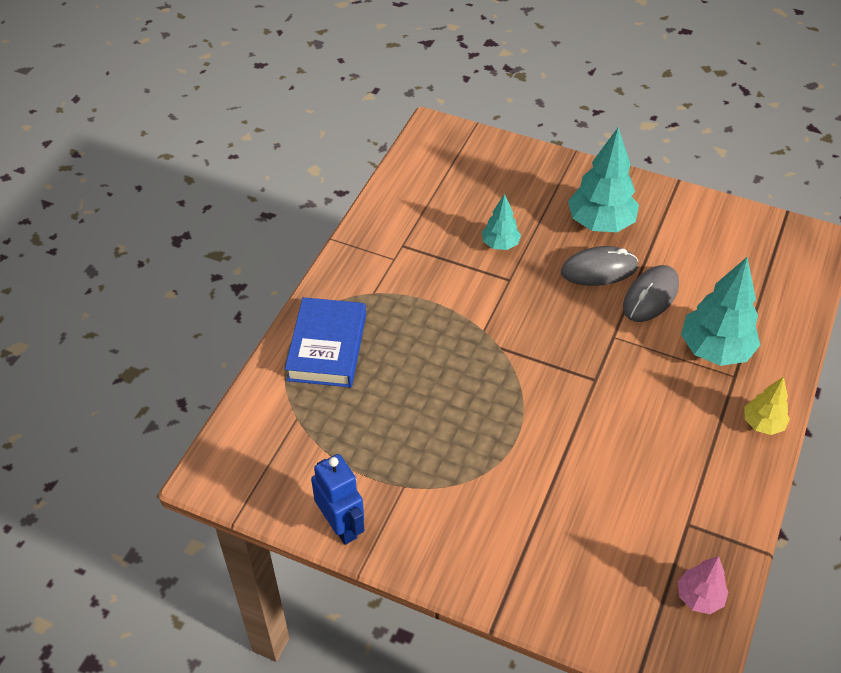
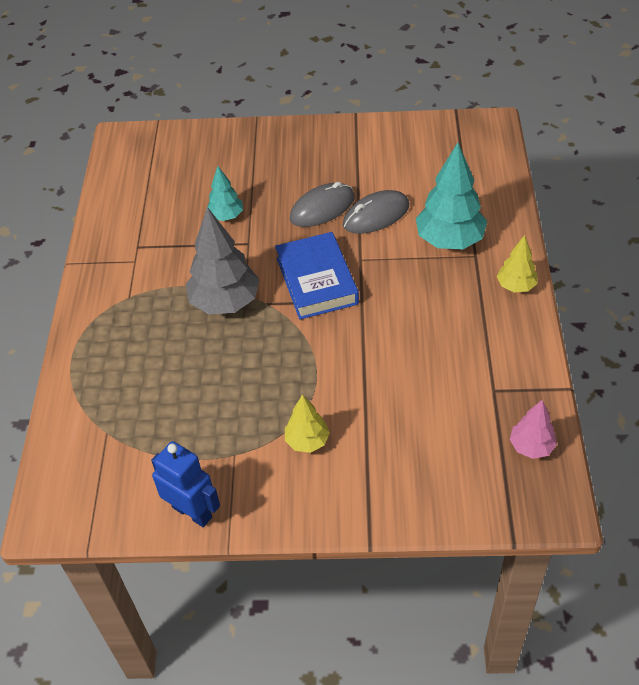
camera: 20 degrees left, 0 degrees up
(327, 347) = (107, 360): blue book -> blue book (317, 281)
(461, 332) = (225, 302): none -> grey tree
(478, 501) = (307, 441): none -> yellow tree
(600, 223) = (306, 170): turquoise tree -> none
(650, 296) = (376, 215): grey mouse -> grey mouse turned 45 degrees clockwise

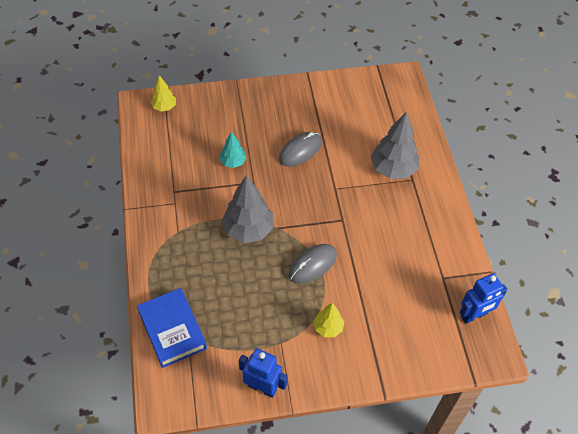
camera: 15 degrees left, 5 degrees up
(317, 281) = (308, 207): blue book -> blue book (172, 330)
(376, 215) = (339, 153): grey mouse -> grey mouse (312, 265)
(449, 240) = (393, 169): turquoise tree -> grey tree
(515, 286) = (443, 200): yellow tree -> yellow tree (164, 107)
(531, 446) = (474, 315): pink tree -> blue robot

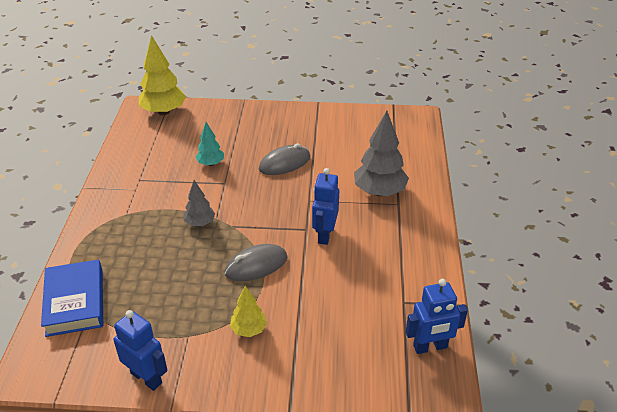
camera: 15 degrees right, 15 degrees down
(164, 107) = (163, 112): yellow tree -> yellow tree, size x1.81
(248, 230) = (200, 223): grey tree -> grey tree, size x0.55
(360, 223) = (324, 234): none -> blue robot

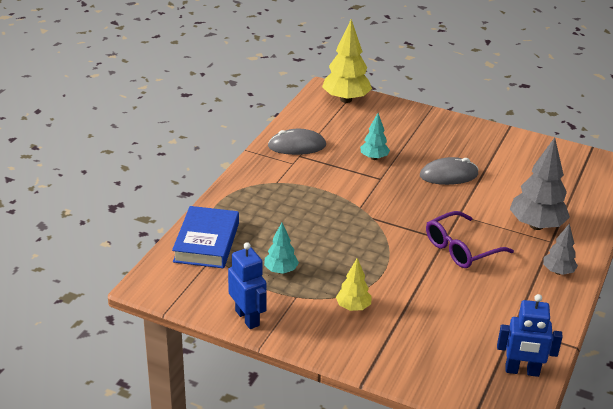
camera: 20 degrees right, 5 degrees down
(163, 311) = (280, 271): none -> turquoise tree
(200, 223) = (343, 207): grey tree -> grey tree (558, 271)
(256, 265) = (382, 257): grey mouse -> grey mouse (297, 146)
(324, 234) = (461, 249): blue robot -> purple glasses

